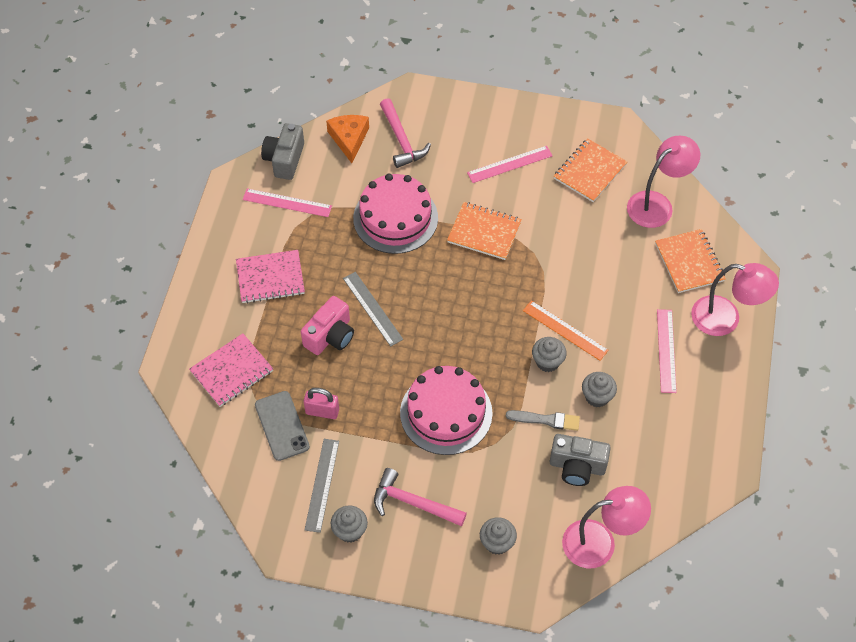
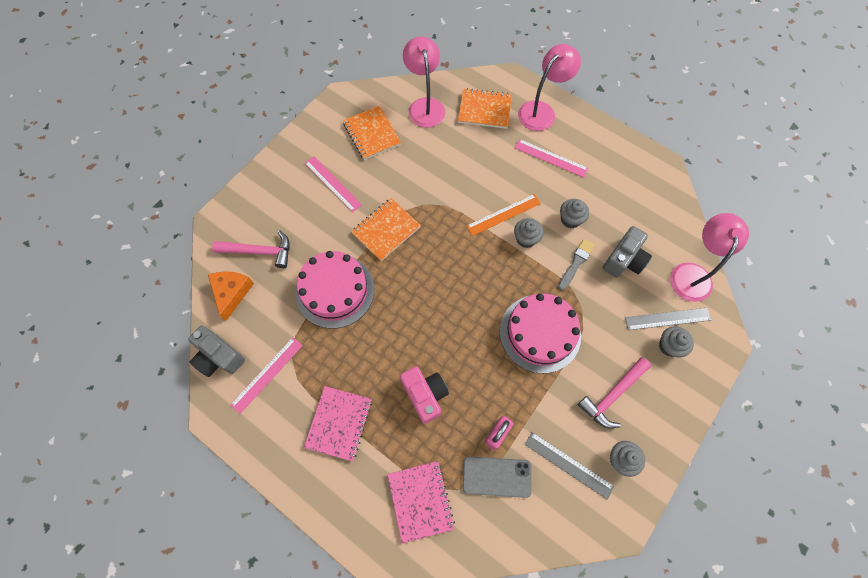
camera: 65 degrees left, 10 degrees up
(349, 139) = (232, 293): orange cheese -> orange cheese turned 75 degrees clockwise
(372, 308) = (415, 348): grey ruler -> grey ruler (667, 318)
(510, 164) = (333, 183): pink ruler -> pink ruler turned 45 degrees counterclockwise

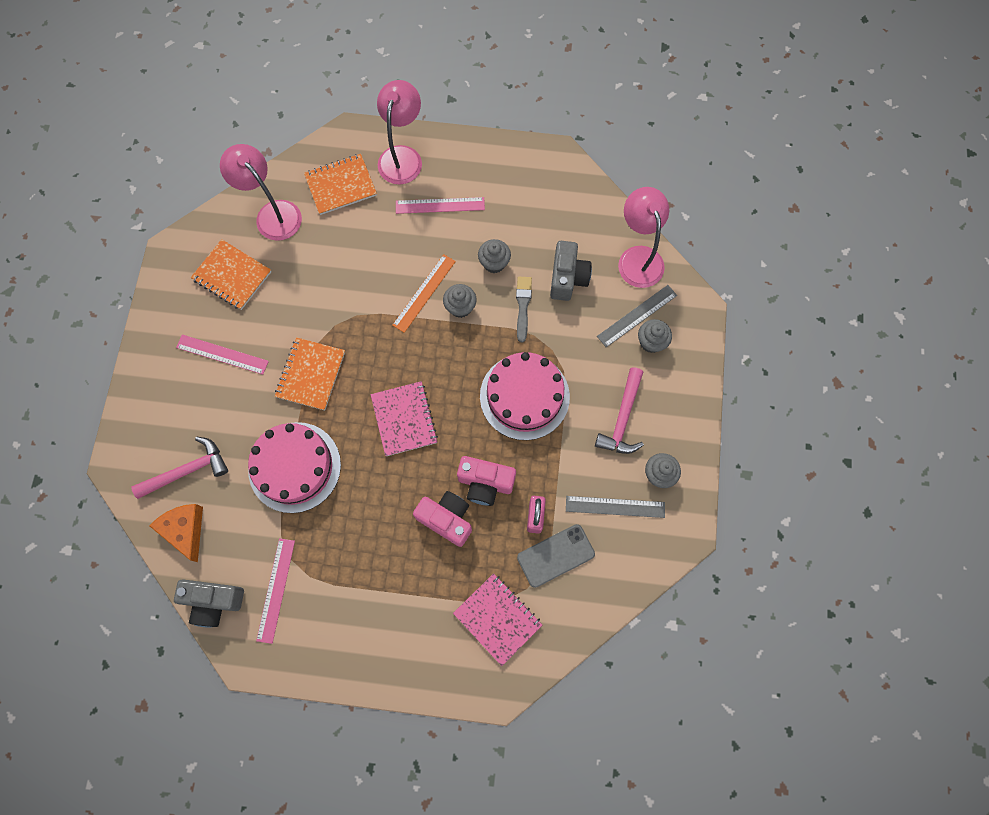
camera: 30 degrees left, 5 degrees up
(339, 423) = (378, 594): pink notebook -> pink notebook (404, 419)
(471, 384) = (485, 483): none -> pink camera

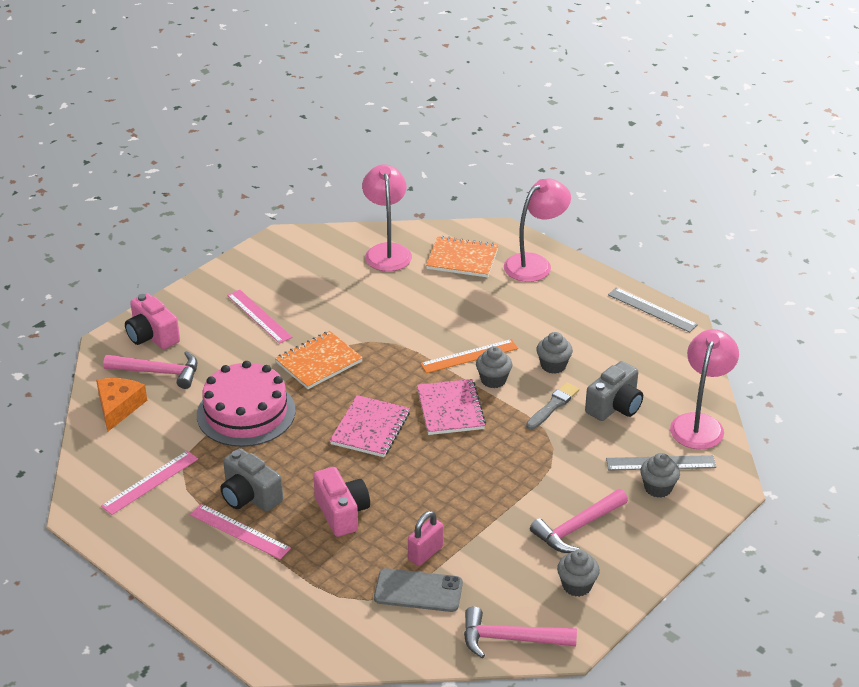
camera: 35 degrees right, 35 degrees down
(214, 601) = (94, 463): grey camera -> grey camera (250, 496)
(232, 276) = (315, 273): orange notebook -> none
(440, 205) = (539, 308): pink ruler -> pink ruler (239, 531)
(485, 483) = (401, 507): pink camera -> pink camera (152, 336)
(497, 618) = (320, 606): pink notebook -> pink notebook (450, 409)
(524, 396) = (496, 466): pink cake -> none
(615, 507) = (510, 586): grey ruler -> grey ruler (652, 310)
(648, 555) = (510, 639): none -> pink hammer

